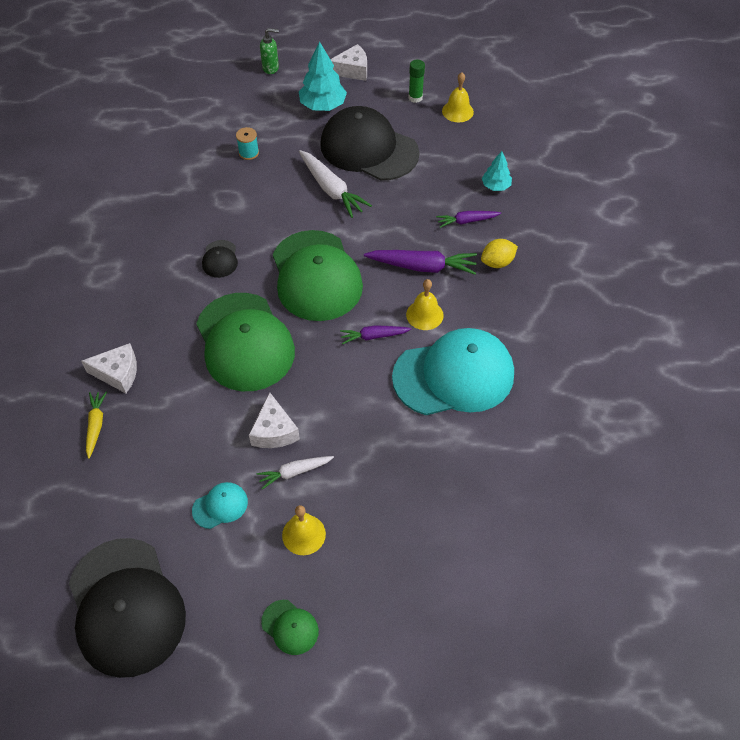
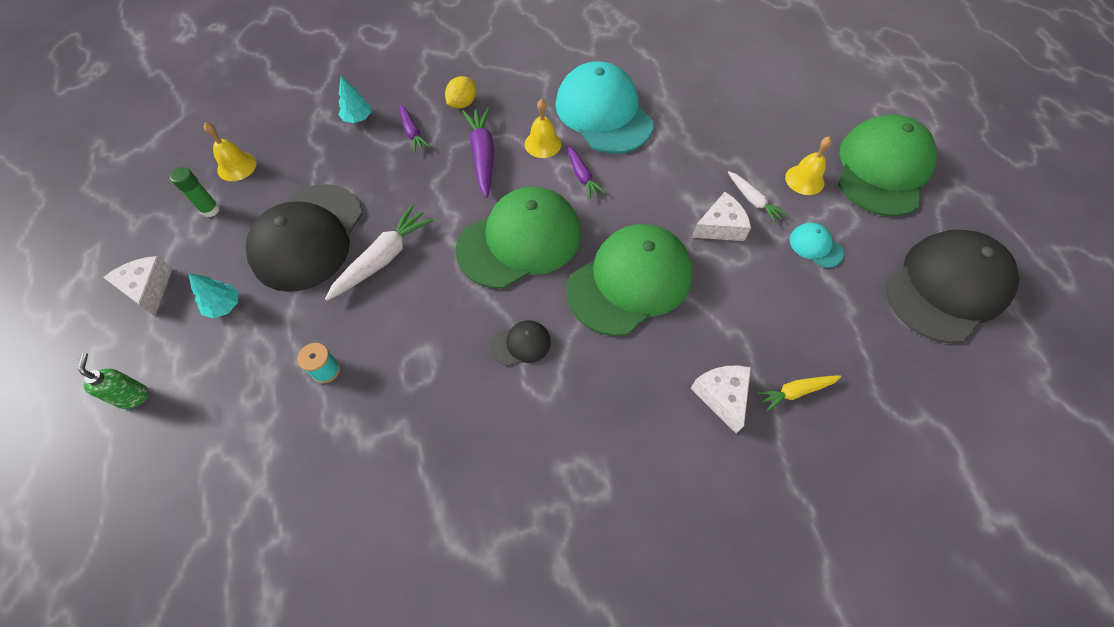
camera: 105 degrees left, 5 degrees up
(290, 627) = (882, 169): green cap -> green cap, size x2.37
(322, 105) = (224, 306): turquoise tree -> turquoise tree, size x0.59
(497, 262) = (462, 103): yellow lemon -> yellow lemon turned 75 degrees clockwise

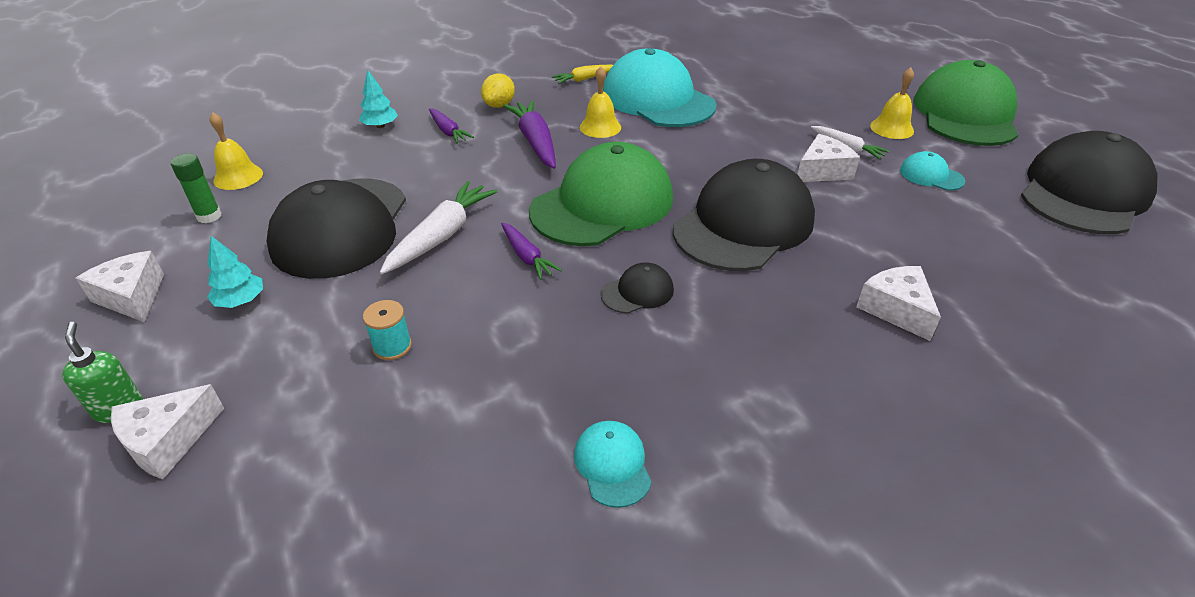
camera: 10 degrees left, 20 degrees down
(163, 431) = (168, 440): none -> white cheese
(457, 508) = (612, 465): none -> turquoise cap
(582, 176) = (653, 147): purple carrot -> purple carrot (527, 257)
(629, 282) = (743, 224): green cap -> black cap
(795, 392) = (976, 295): yellow carrot -> yellow carrot (584, 79)

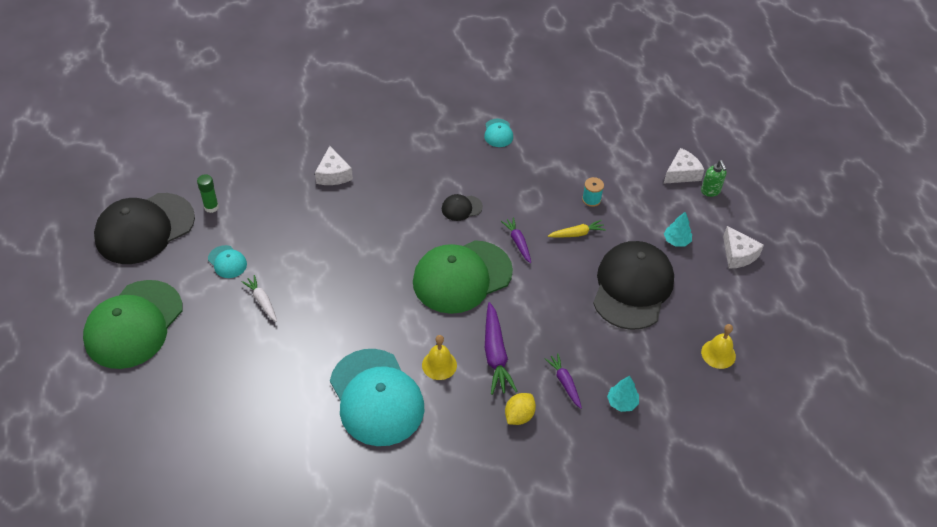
camera: 170 degrees left, 10 degrees up
(209, 216) = (722, 314): green glue stick -> green glue stick (211, 207)
(441, 236) = (568, 268): white carrot -> none
(584, 79) = (432, 448): yellow carrot -> yellow carrot (577, 234)
(743, 224) = (379, 243): black cap -> none
(822, 171) = (297, 280): white cheese -> none
(891, 128) = (209, 318): yellow bell -> none

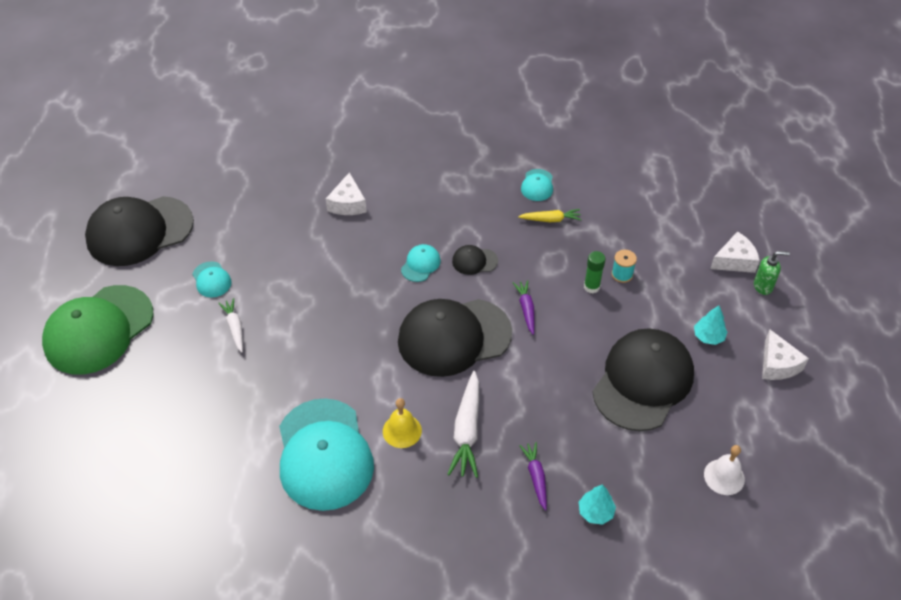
camera: 15 degrees right, 0 degrees up
(211, 207) = (212, 219): green glue stick -> green glue stick (591, 287)
(414, 218) = (420, 264): none -> turquoise cap
(462, 277) = (454, 337): green cap -> black cap
(495, 354) = (467, 430): purple carrot -> white carrot
(519, 416) = (474, 505): yellow lemon -> none
(577, 234) = (595, 310): yellow carrot -> yellow carrot (551, 219)
(710, 191) = (763, 286): green soap dispenser -> green soap dispenser turned 90 degrees counterclockwise
(718, 354) = (724, 476): yellow bell -> white bell

